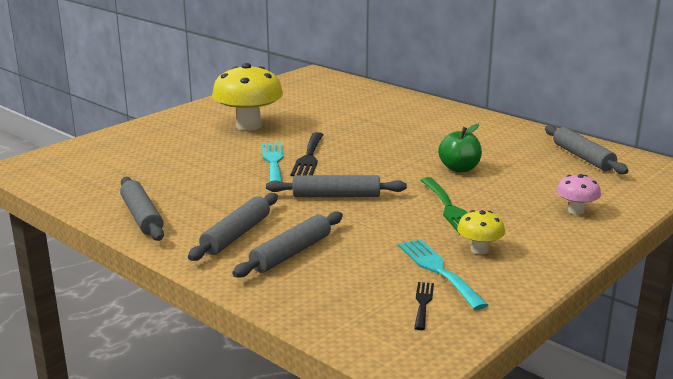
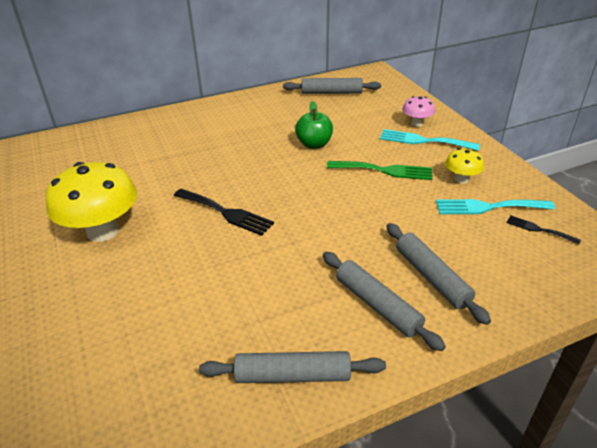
camera: 65 degrees left, 15 degrees up
(273, 162) = (218, 238): turquoise fork -> turquoise fork (423, 141)
(336, 196) = (326, 220): grey rolling pin -> none

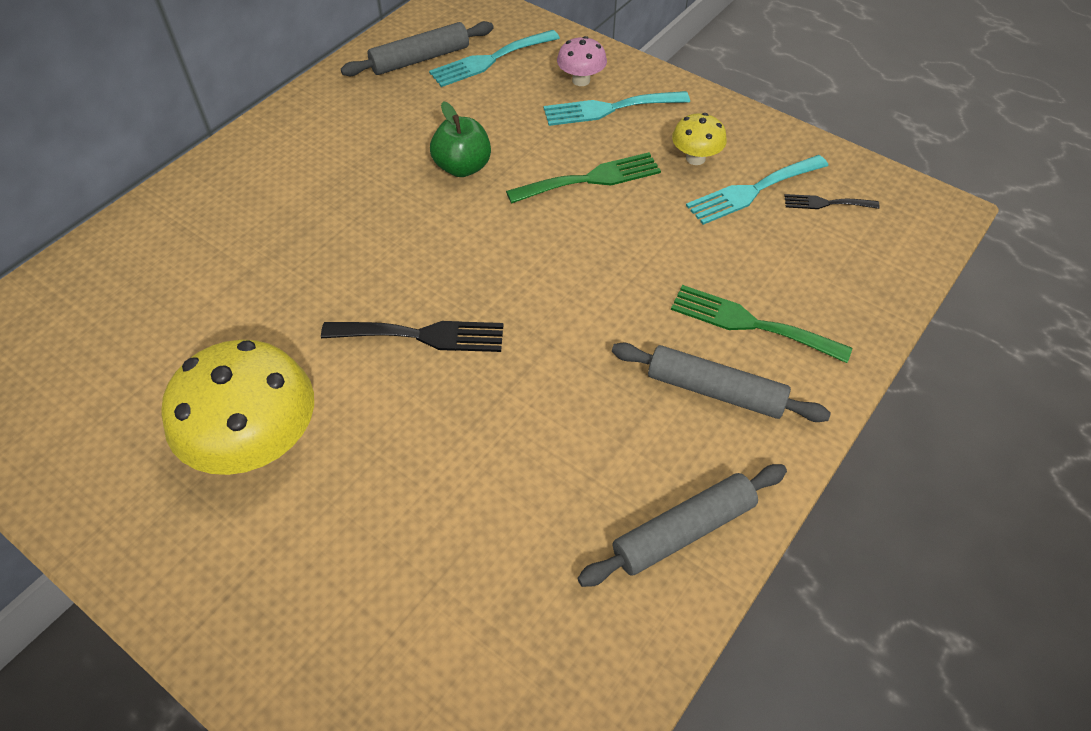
camera: 30 degrees left, 15 degrees up
(370, 102) = (490, 60): none -> turquoise fork
(431, 277) = (750, 324): grey rolling pin -> green fork

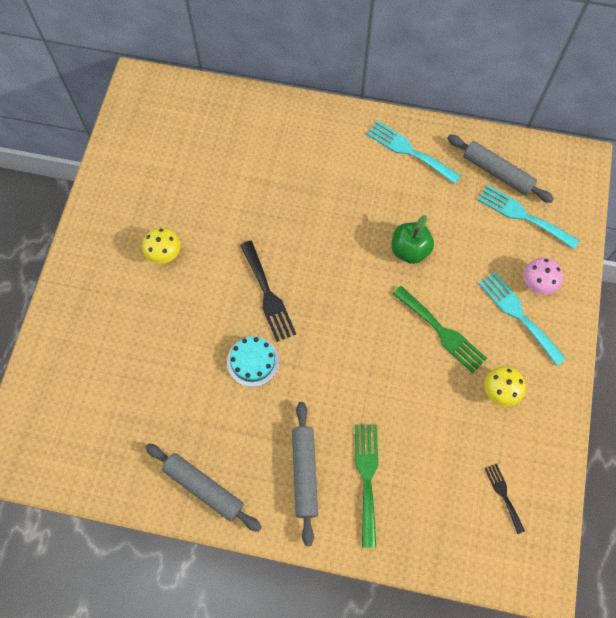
camera: 65 degrees right, 15 degrees up
(258, 445) = (164, 253): yellow mushroom -> yellow mushroom, size x0.49
(514, 391) = (253, 361): none -> turquoise cake
(752, 191) = (488, 440): turquoise fork -> turquoise fork (409, 151)

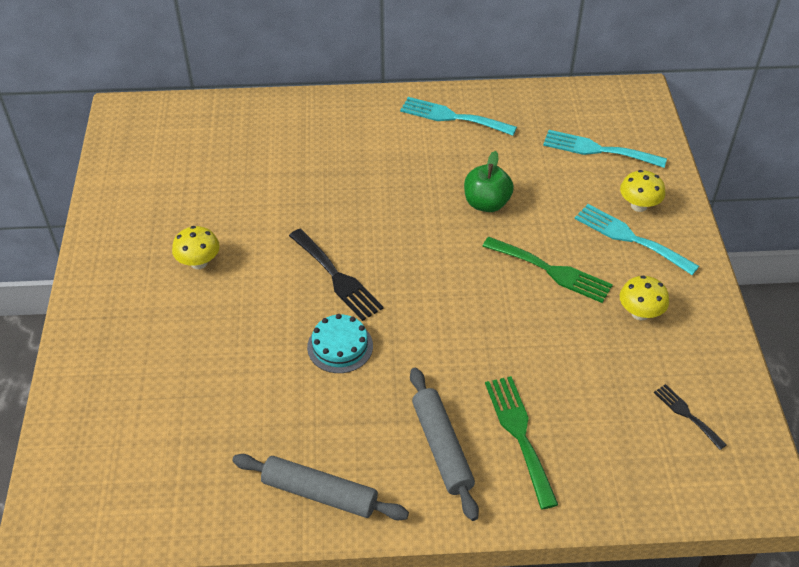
camera: 15 degrees left, 20 degrees down
(497, 173) = (555, 118): grey rolling pin -> none
(537, 283) = (638, 206): pink mushroom -> yellow mushroom

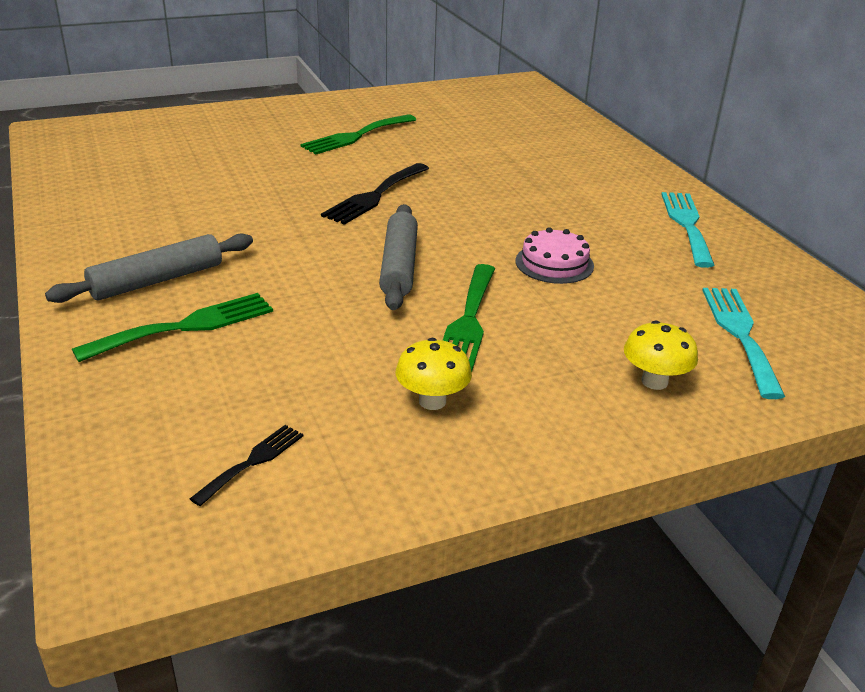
camera: 70 degrees right, 15 degrees down
(199, 262) = (356, 136): yellow mushroom -> green fork
(319, 493) = (90, 225): grey rolling pin -> grey rolling pin (399, 266)
(340, 346) = (280, 210): turquoise cake -> none
(486, 203) = (554, 263): green apple -> pink cake
(630, 238) = (579, 379): turquoise fork -> none

